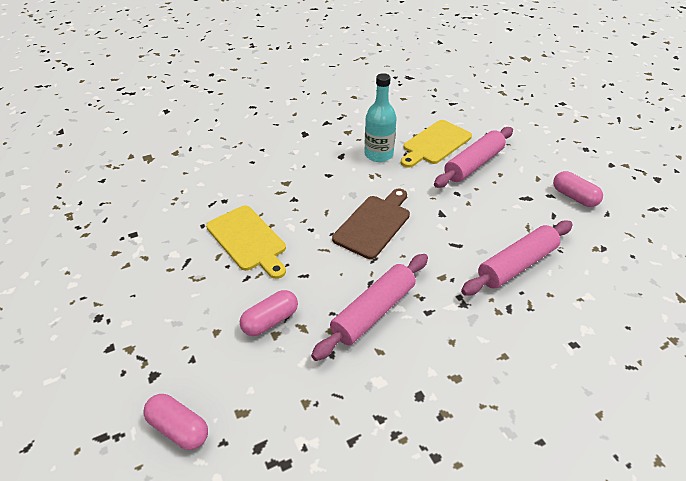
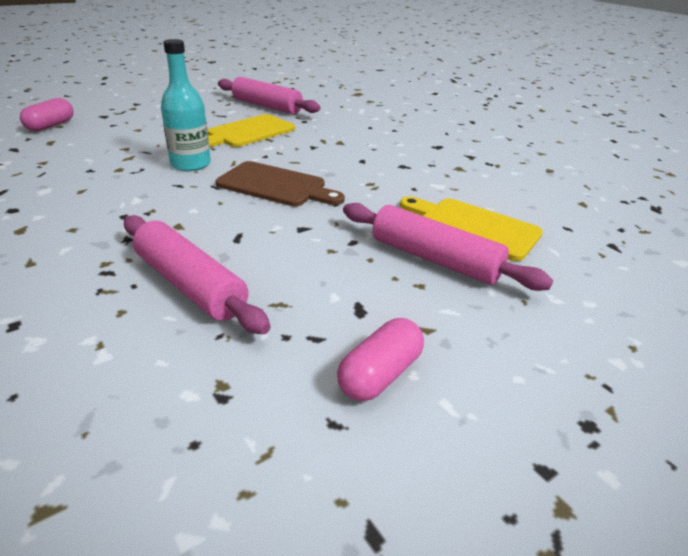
camera: 80 degrees right, 10 degrees down
(270, 321) = (142, 145): pink capsule -> none
(373, 312) = (135, 187): pink rolling pin -> pink rolling pin (266, 106)
(378, 154) = (419, 187): turquoise bottle -> turquoise bottle (191, 164)

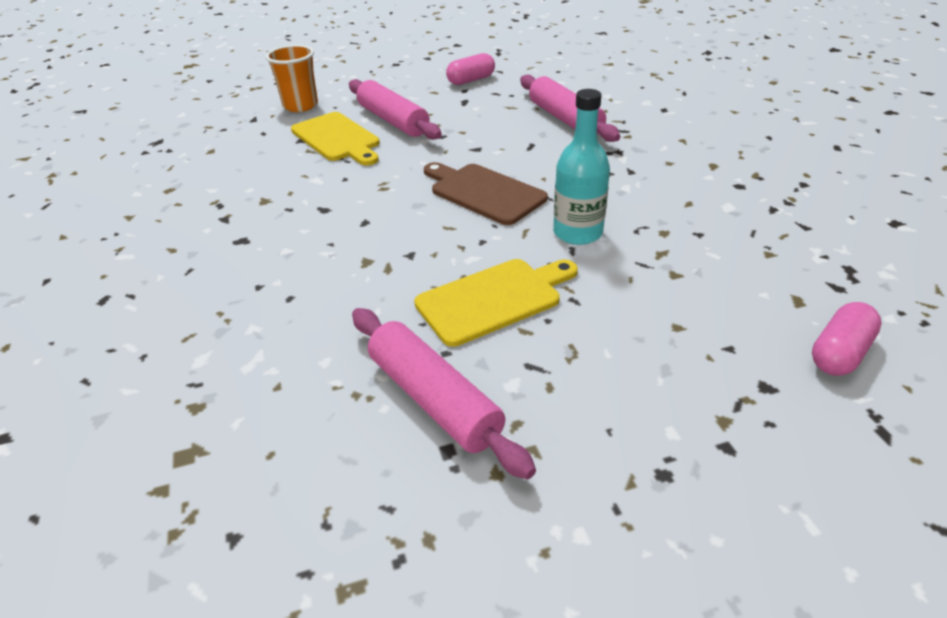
camera: 160 degrees left, 5 degrees up
(592, 274) = (300, 106): none -> orange cup

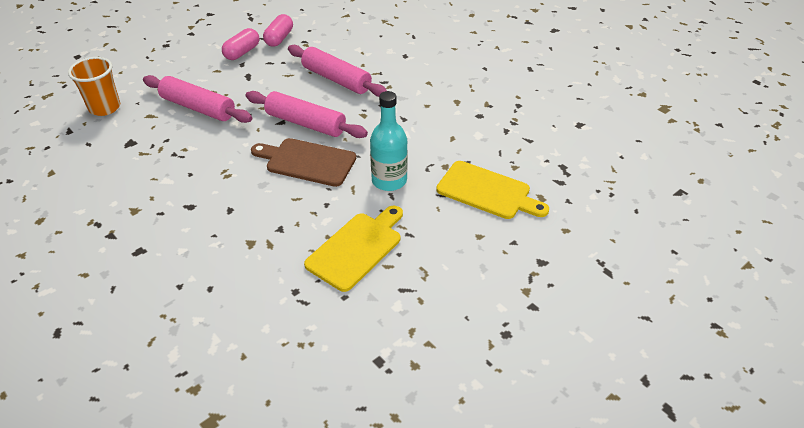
camera: 25 degrees left, 5 degrees up
(337, 139) = (160, 136): yellow cutting board -> yellow cutting board (487, 191)
(434, 399) = (354, 331): pink rolling pin -> pink rolling pin (306, 123)
(839, 353) = (573, 228): pink capsule -> pink capsule (279, 38)

